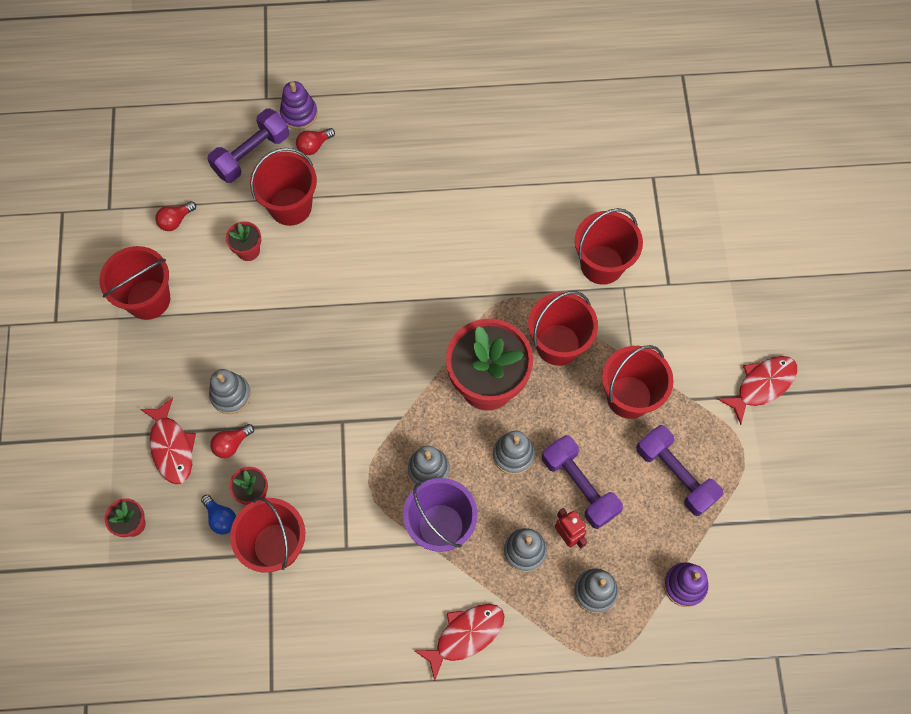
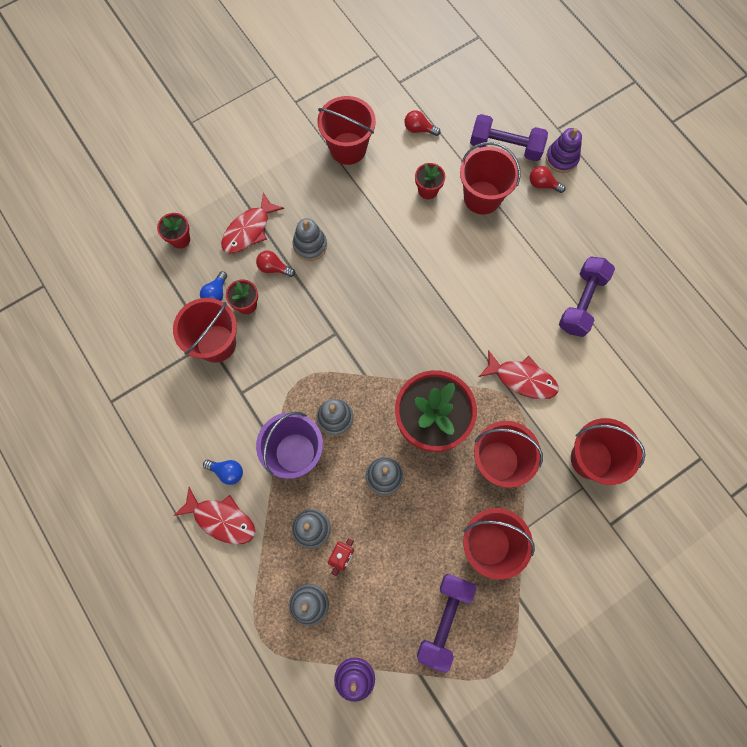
camera: 60 degrees right, 5 degrees up
(420, 604) = (227, 472): none -> blue light bulb
(579, 486) = (388, 544): purple dumbbell -> purple dumbbell (581, 302)
(762, 385) = (570, 656): red fish -> red fish (522, 379)

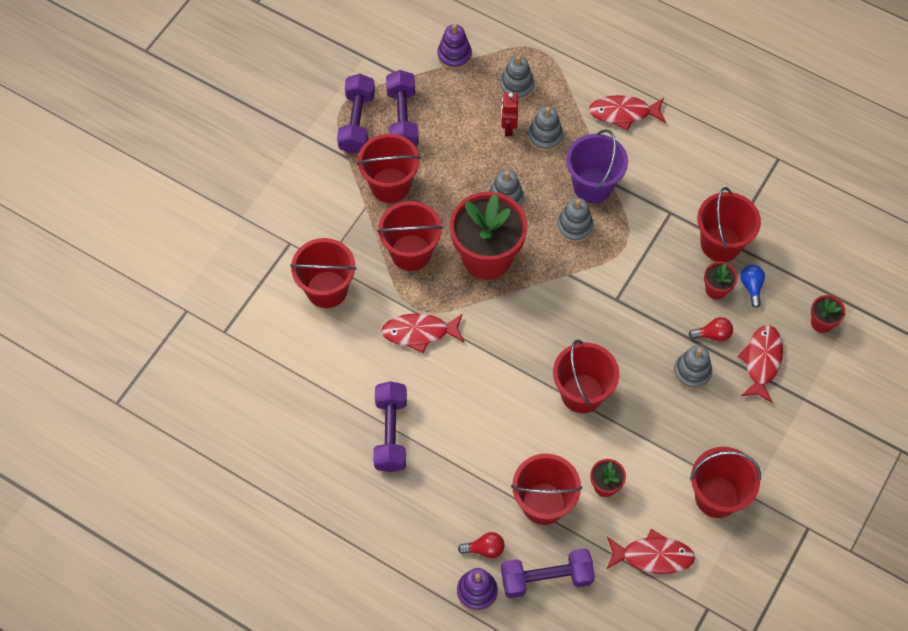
camera: 155 degrees right, 10 degrees down
(227, 472) = (641, 148): blue light bulb -> none
(408, 267) = (582, 393): none -> red bucket
(419, 129) = (653, 556): red light bulb -> red fish
(493, 638) = (357, 122): none -> purple dumbbell

